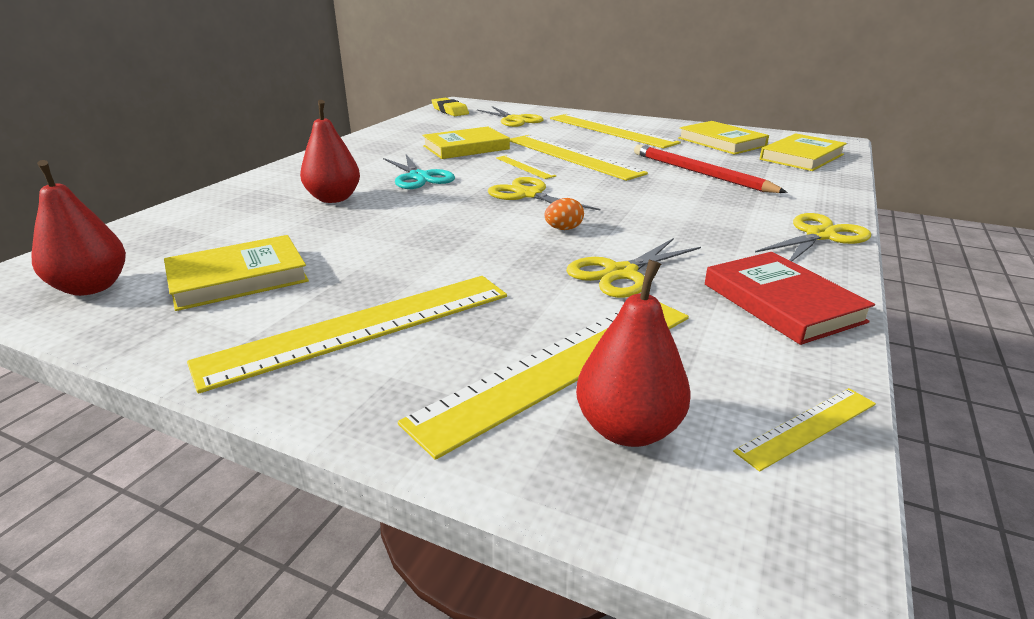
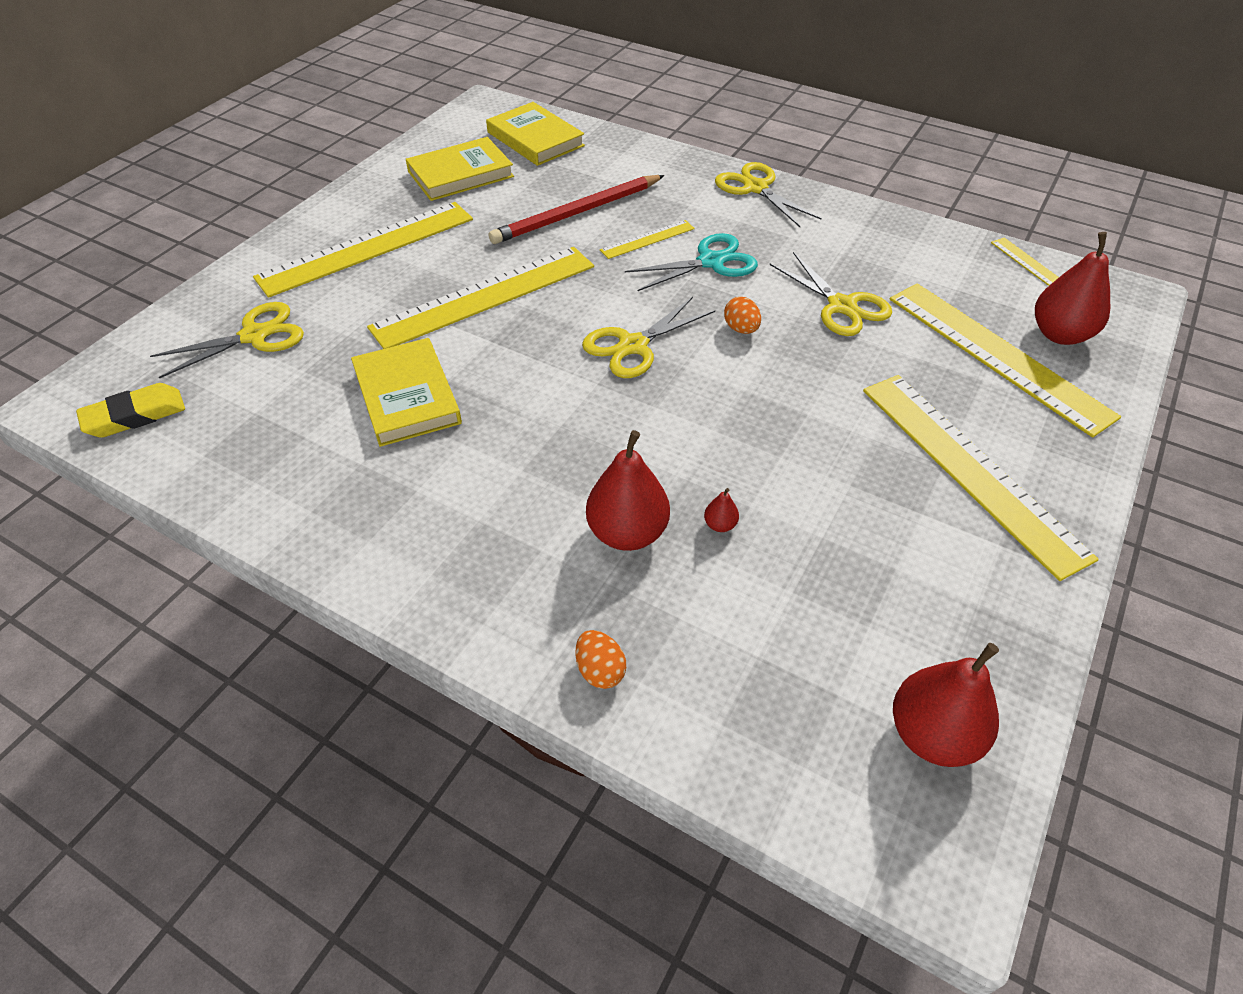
camera: 85 degrees left, 20 degrees up
(230, 196) = (600, 670): none -> orange egg
(238, 278) = (887, 586): yellow book -> none
(330, 223) = (720, 525): none -> red pear
(419, 177) = (546, 446): turquoise scissors -> turquoise scissors (711, 262)
(524, 167) = (521, 342): yellow ruler -> yellow ruler (647, 239)
(781, 302) = (882, 238): red book -> none

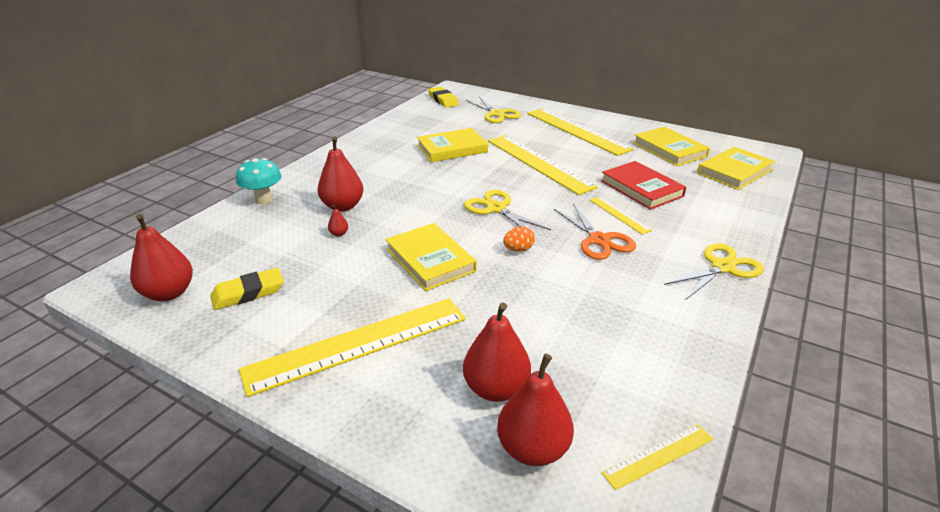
camera: 90 degrees right, 15 degrees down
(577, 213) = (641, 188): red pencil -> red book
(600, 670) = (264, 200): orange egg -> turquoise mushroom
(711, 262) = (599, 240): turquoise scissors -> orange scissors
(778, 411) = (430, 260): none -> yellow book
(841, 306) = (555, 300): yellow scissors -> none
(903, 614) = (248, 293): none -> yellow eraser
(997, 355) = (496, 388): yellow ruler -> red pear

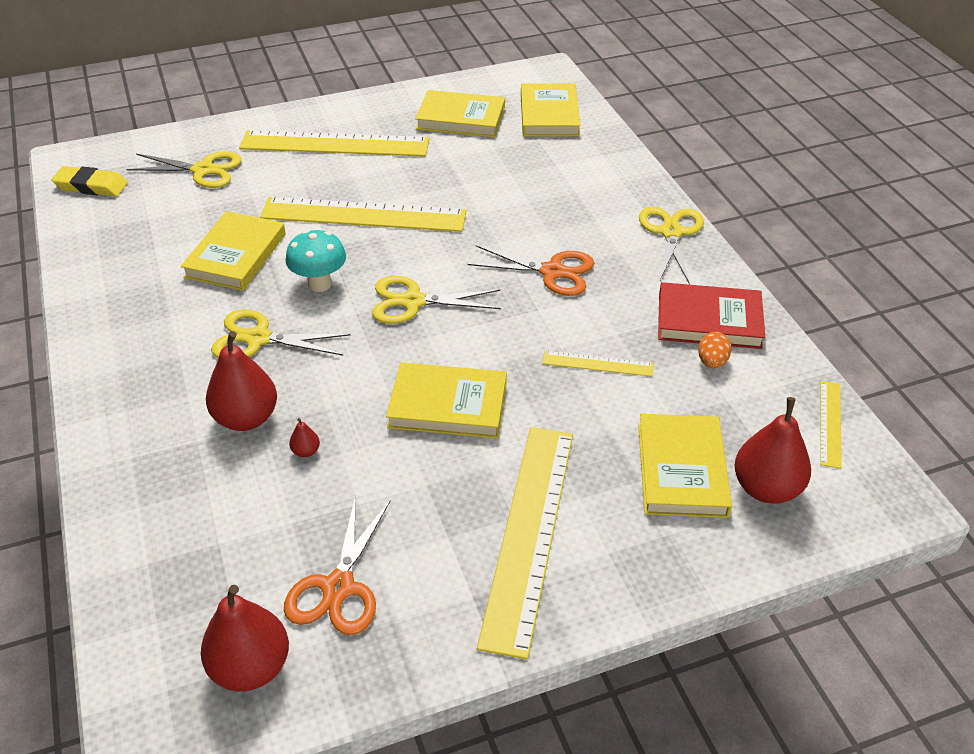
camera: 50 degrees left, 10 degrees up
(248, 293) = (338, 587): yellow eraser -> orange scissors
(264, 200) = (127, 485): turquoise mushroom -> turquoise mushroom (319, 284)
(403, 182) = (258, 338): none -> yellow scissors
(496, 388) = (682, 470): red pear -> yellow book
(518, 249) = (504, 332): orange egg -> orange egg (712, 362)
(619, 215) = (528, 231): yellow ruler -> yellow ruler (597, 364)
(641, 188) = (503, 186): red book -> red book (709, 320)

